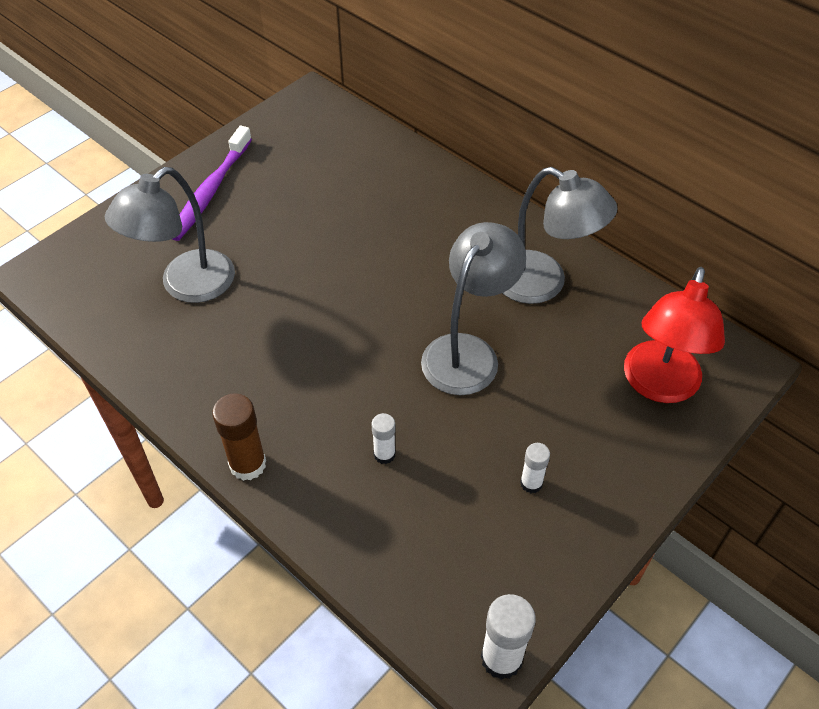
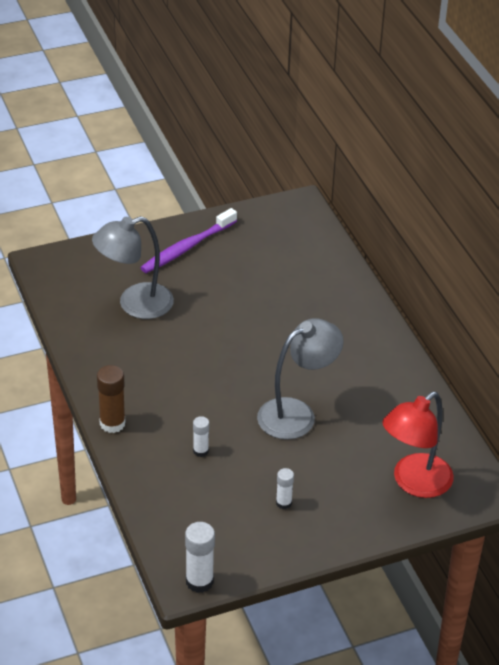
camera: 25 degrees right, 10 degrees down
(543, 284) = (381, 392): grey lamp -> none

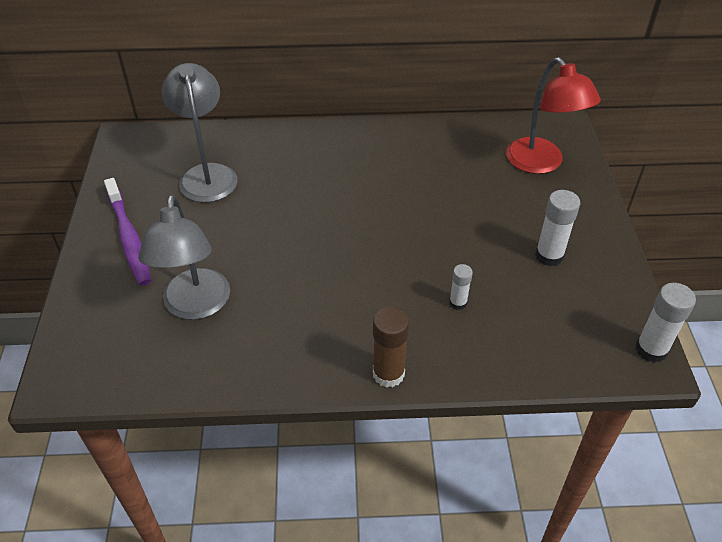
camera: 70 degrees left, 5 degrees up
(283, 503) = (549, 256): white glue stick -> white glue stick, size x1.67
(297, 414) = (427, 216): grey lamp -> grey lamp (207, 174)

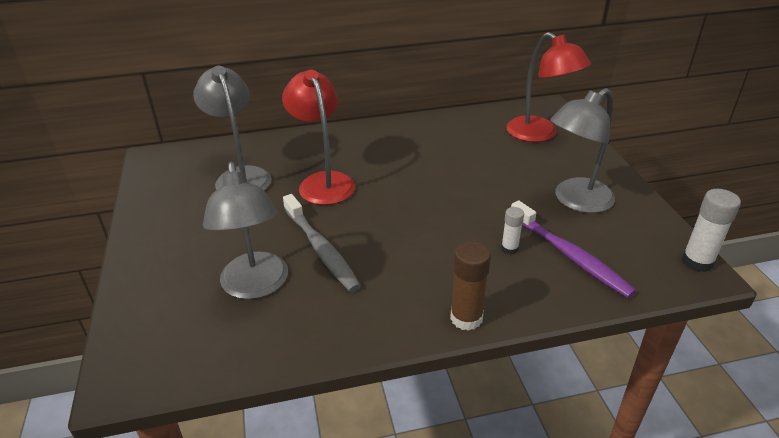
camera: 10 degrees left, 10 degrees down
(129, 238) = (174, 237): purple toothbrush -> purple toothbrush (570, 255)
(267, 274) = (321, 249): none -> grey toothbrush
(289, 193) = (323, 182): none -> red lamp
(549, 256) = (575, 201): white glue stick -> grey lamp

